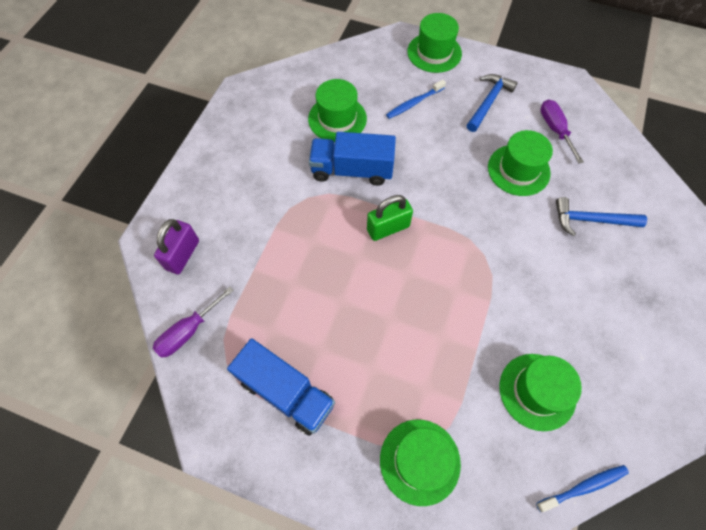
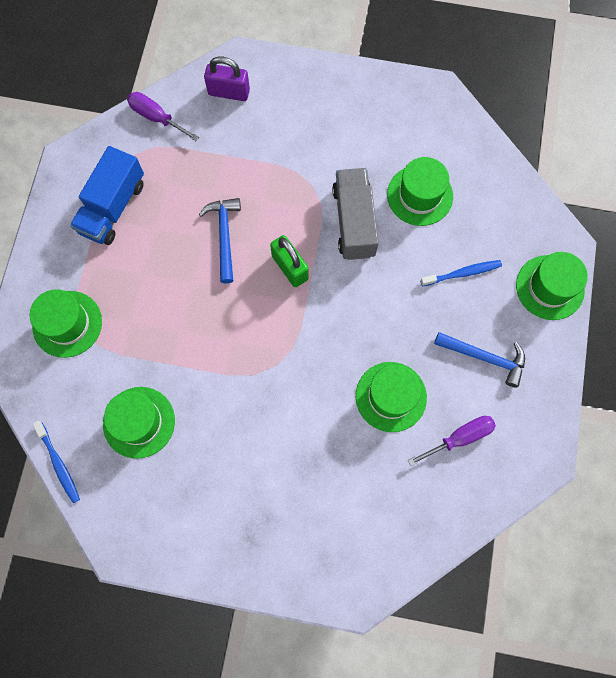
camera: 80 degrees right, 10 degrees up
(352, 170) = (354, 222): blue truck -> grey truck
(414, 103) = (462, 273): blue toothbrush -> blue toothbrush turned 120 degrees clockwise
(591, 220) = (338, 478): blue hammer -> blue hammer (224, 236)

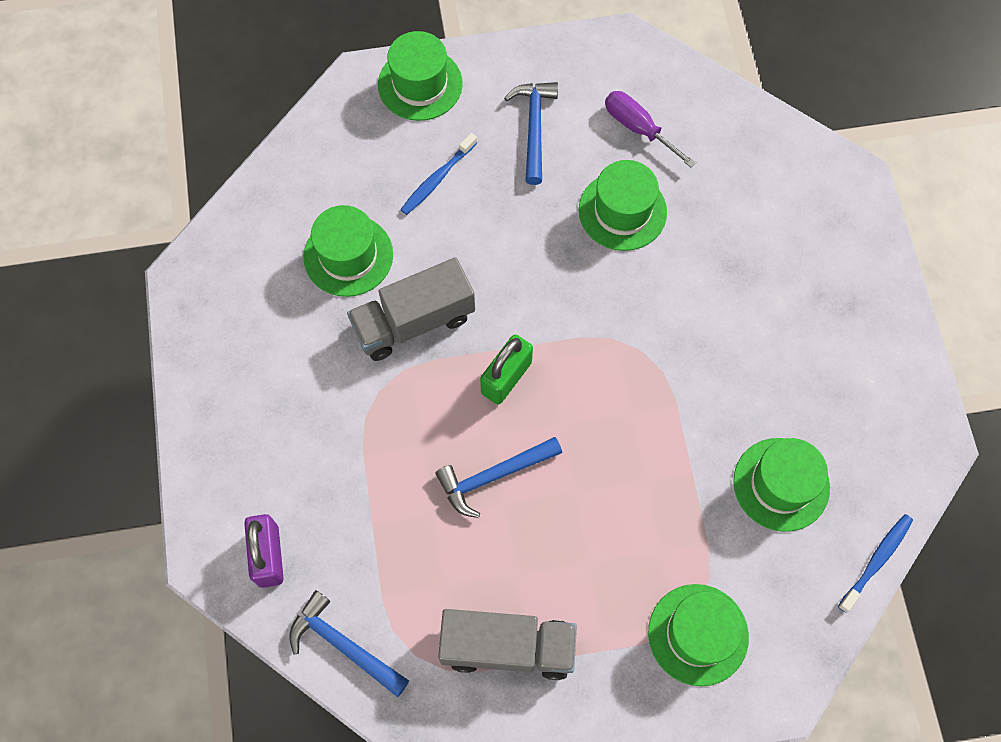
camera: 110 degrees left, 5 degrees down
(113, 207) = (507, 647): blue truck -> grey truck
(156, 117) = (343, 645): purple screwdriver -> blue hammer
(462, 273) = (437, 179): blue toothbrush -> blue toothbrush turned 105 degrees counterclockwise

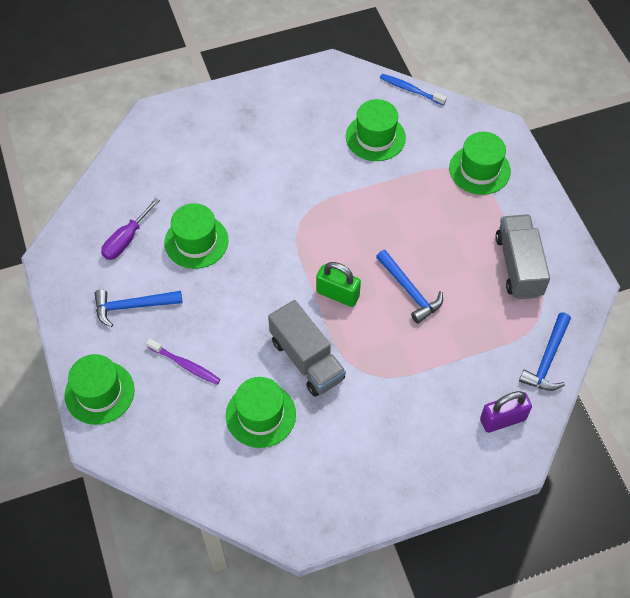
camera: 100 degrees left, 10 degrees down
(437, 179) = (185, 365): blue toothbrush -> purple toothbrush

